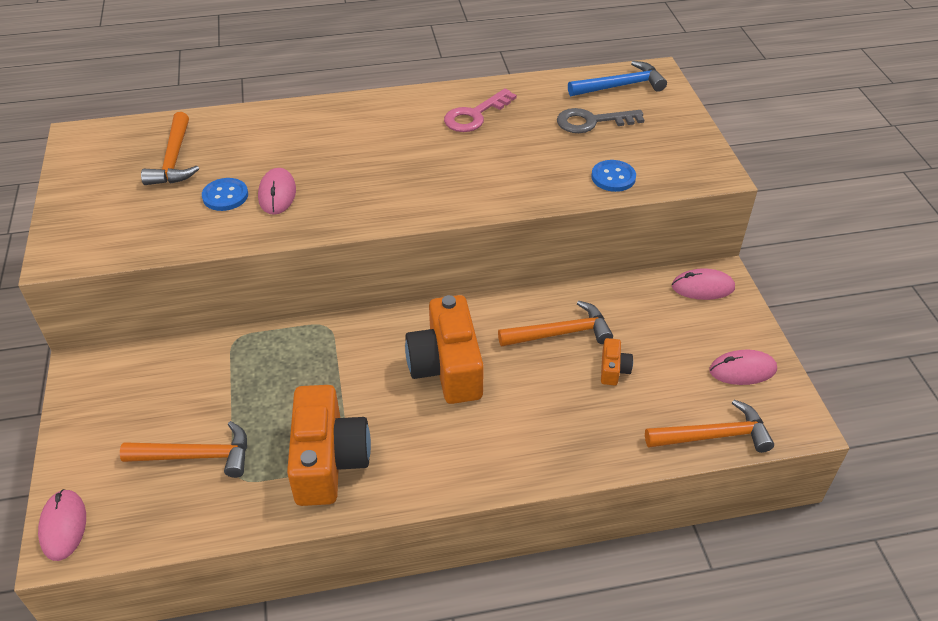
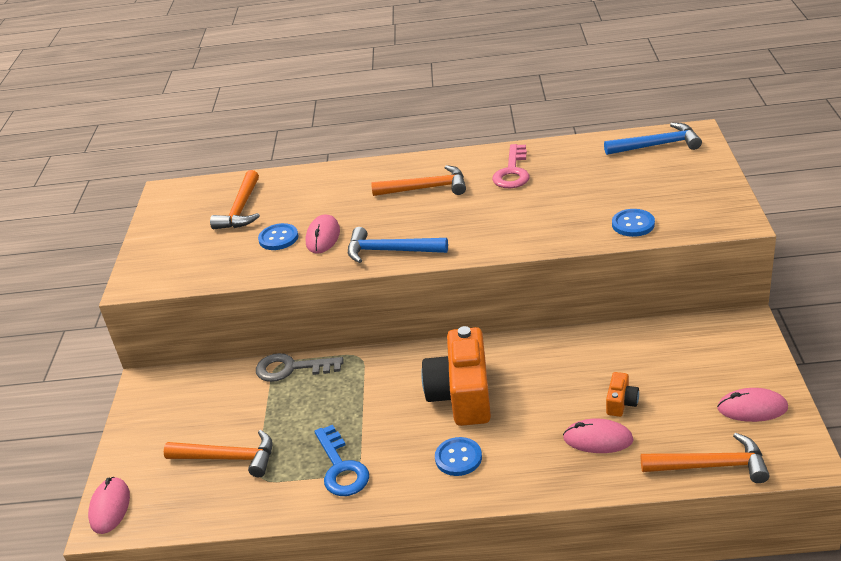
camera: 15 degrees right, 10 degrees down
(328, 460) = (341, 468): orange camera -> blue key
(357, 211) = (390, 251): none -> blue hammer
(455, 441) = (458, 458): none -> blue button
(475, 115) = (512, 172): pink key -> pink key turned 45 degrees counterclockwise
(561, 333) = (575, 369): orange hammer -> orange hammer (426, 188)
(592, 122) = (622, 176): grey key -> grey key (291, 368)
(703, 287) = (725, 332): pink mouse -> pink mouse (598, 439)

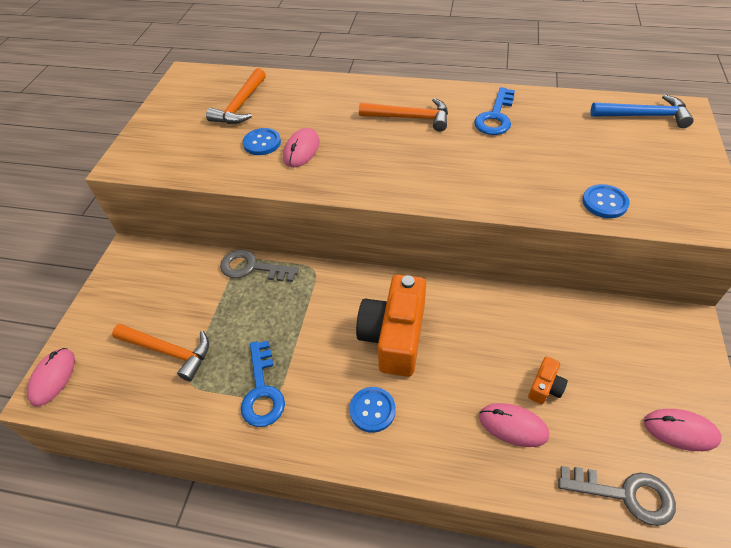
camera: 10 degrees right, 15 degrees up
(390, 251) = (357, 180): blue hammer -> none
(512, 172) = (495, 117): pink key -> blue key
(711, 466) = (625, 494): orange hammer -> grey key

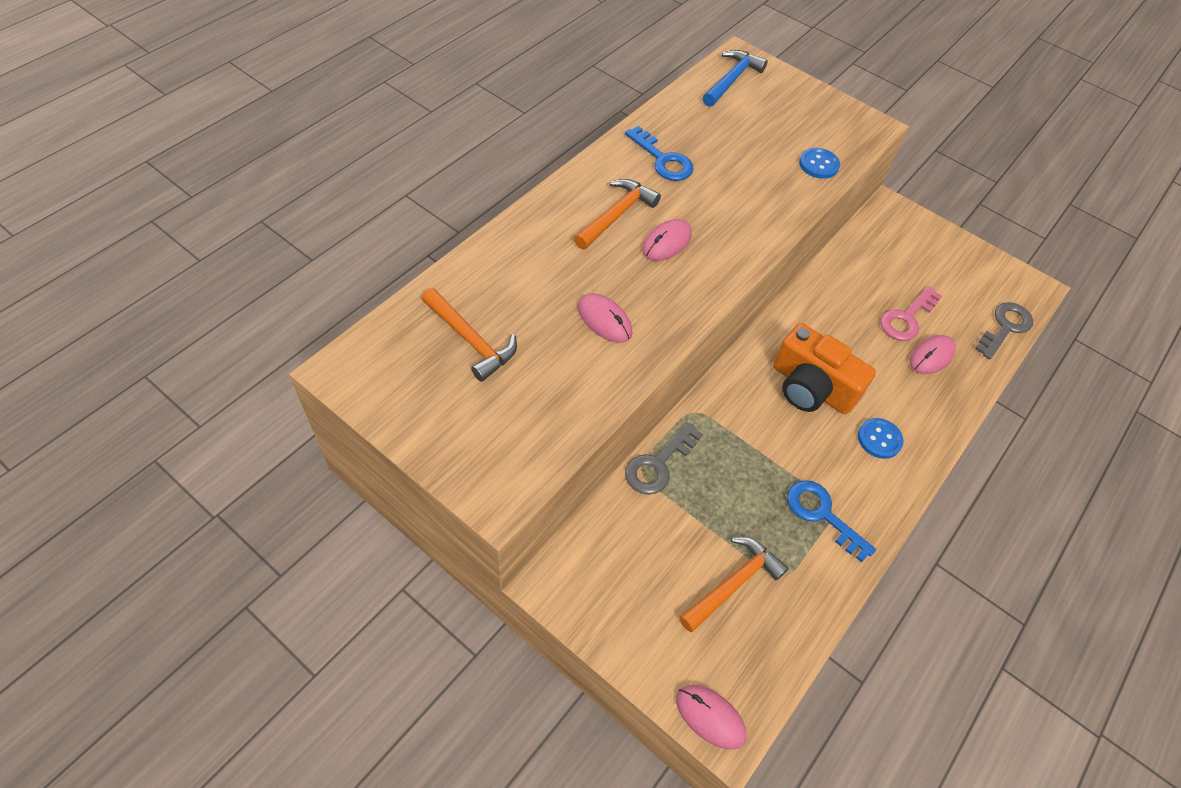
camera: 70 degrees left, 5 degrees up
(262, 143) = (564, 348): blue button -> none
(262, 391) = (822, 515): blue key -> blue key turned 150 degrees counterclockwise
(545, 387) = (907, 318): orange camera -> pink key
(680, 431) = (971, 270): pink mouse -> pink mouse (667, 242)

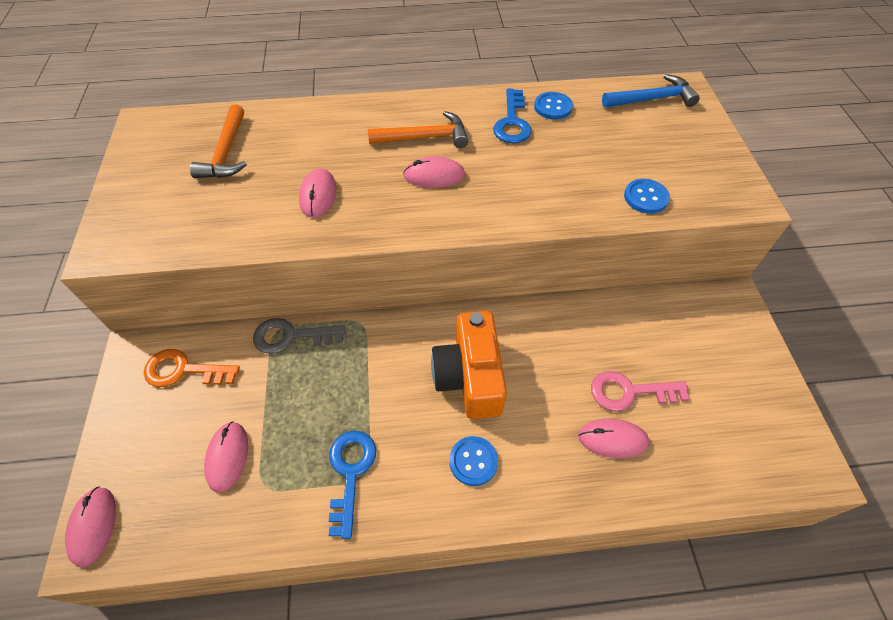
camera: 50 degrees right, 0 degrees up
(614, 560) = (184, 370): none -> orange key
(674, 128) = (553, 107): none -> blue button
(733, 583) = (227, 457): orange hammer -> pink mouse
(1005, 327) = (729, 477): grey key -> none

